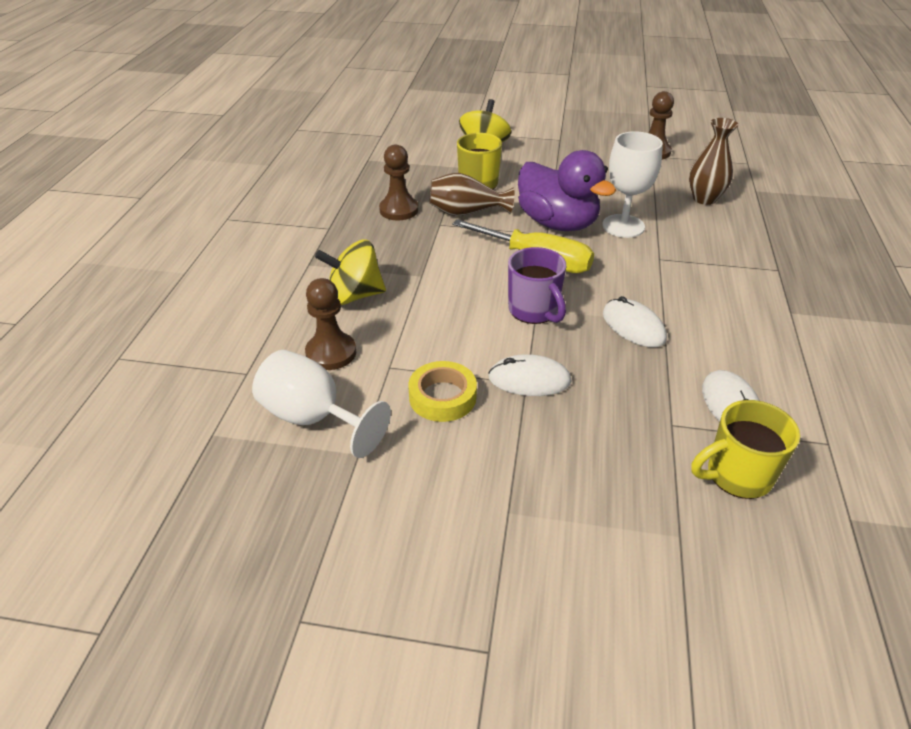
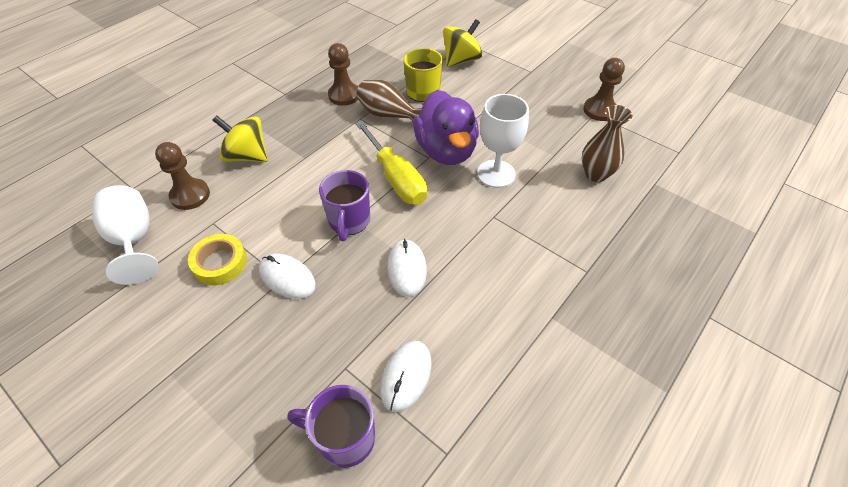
camera: 30 degrees right, 10 degrees up
(737, 475) = (344, 438): yellow mug -> purple mug

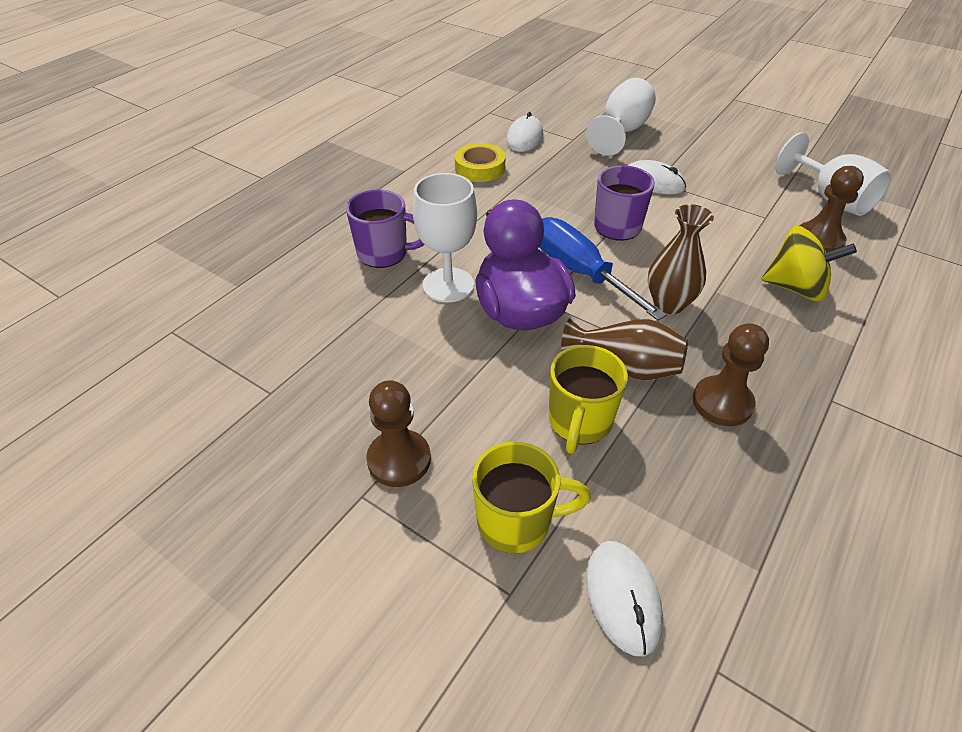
camera: 175 degrees right, 5 degrees down
(220, 263) = (726, 188): yellow tape -> yellow tape (480, 168)
(276, 380) = (621, 132): none -> white goblet
(344, 438) = (559, 114): purple mug -> purple mug (384, 253)
(396, 178) = (580, 272): yellow screwdriver -> blue screwdriver
(406, 269) = (541, 193): white mouse -> white mouse (623, 597)
(461, 60) = (516, 521): yellow spinning top -> yellow mug
(595, 174) = (312, 292): brown vase -> brown vase (669, 304)
(599, 110) = (257, 400): brown pawn -> brown pawn (399, 460)

